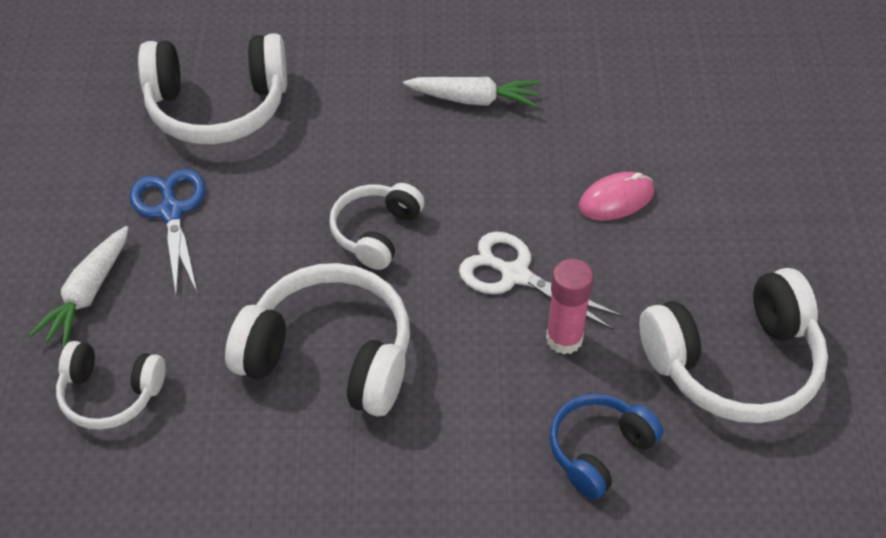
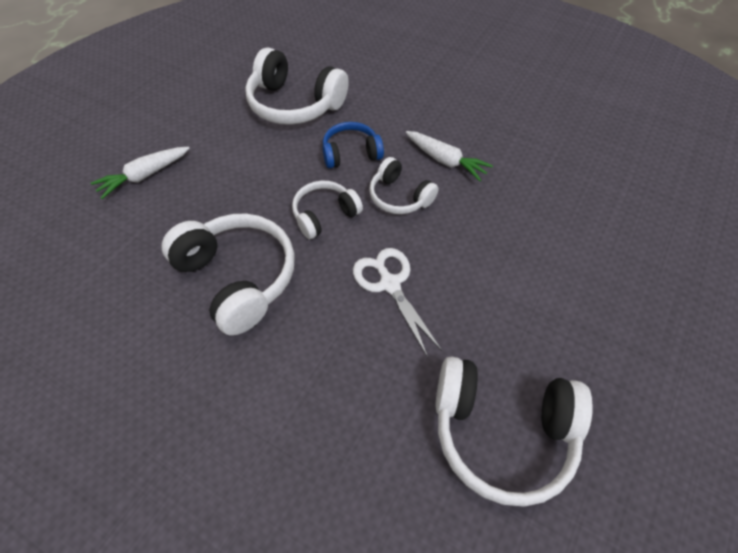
camera: 30 degrees right, 5 degrees up
(110, 394) = (107, 238): white headphones -> white headphones (399, 196)
(171, 212) = (223, 151): blue scissors -> none
(564, 339) = (390, 345): pink glue stick -> none
(599, 451) = (355, 442): blue headphones -> blue headphones (351, 153)
(616, 199) = (494, 266): pink mouse -> none

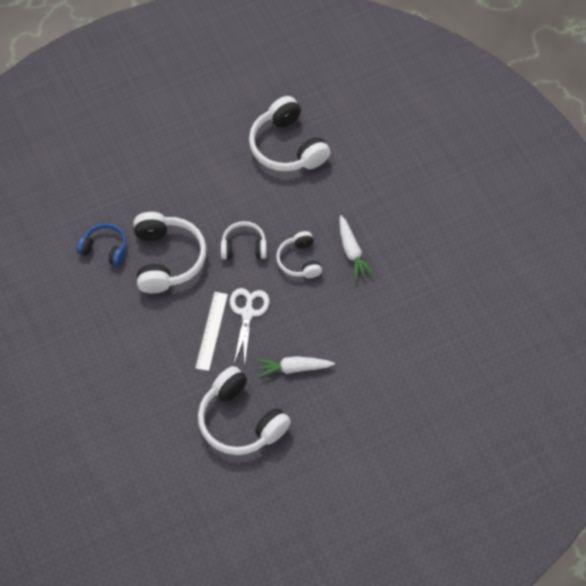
camera: 35 degrees right, 5 degrees up
(144, 176) = (154, 154): white carrot -> white carrot (293, 368)
(351, 153) = (294, 210): blue headphones -> blue headphones (105, 249)
(363, 332) = (211, 331): none -> white ruler

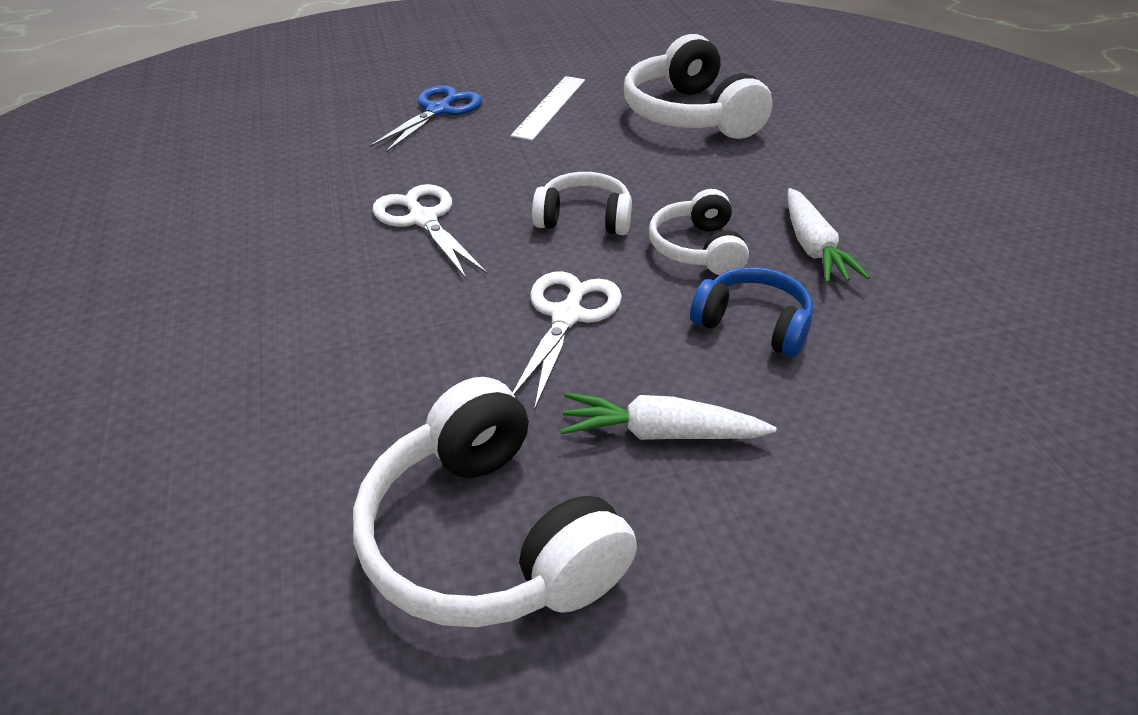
camera: 10 degrees right, 20 degrees down
(105, 249) = (311, 195): blue headphones -> blue headphones (753, 324)
(146, 163) = (438, 111): none -> blue scissors
(167, 259) = (423, 219): white headphones -> white scissors
(211, 331) = (475, 336): white ruler -> white ruler (550, 107)

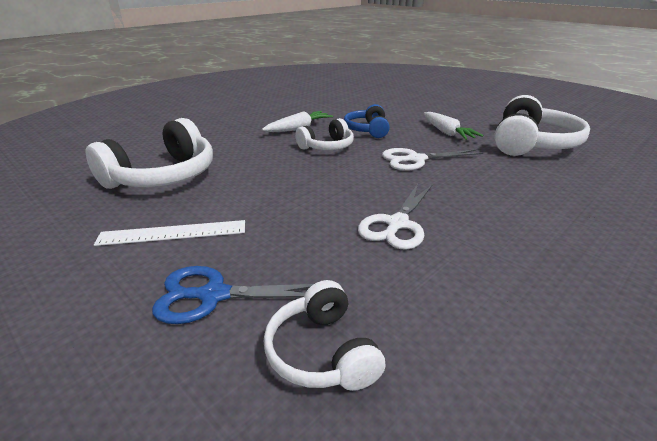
camera: 120 degrees left, 10 degrees down
(584, 219) = (332, 176): white headphones -> white headphones (322, 352)

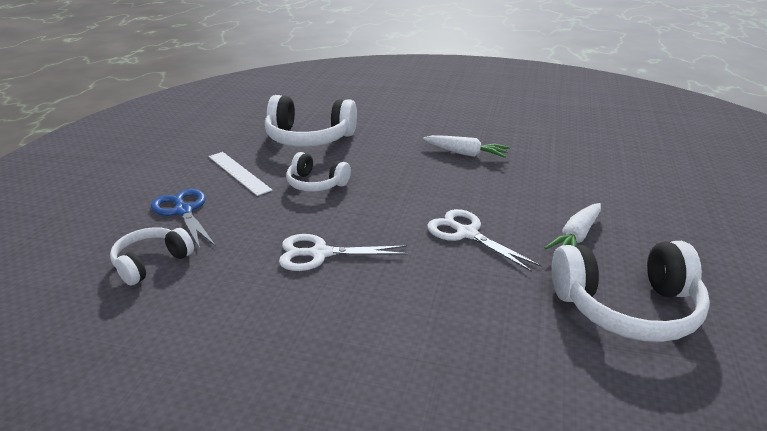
camera: 60 degrees right, 0 degrees up
(327, 146) = (440, 180): white headphones -> white headphones (316, 184)
(367, 130) = (512, 188): blue headphones -> none

